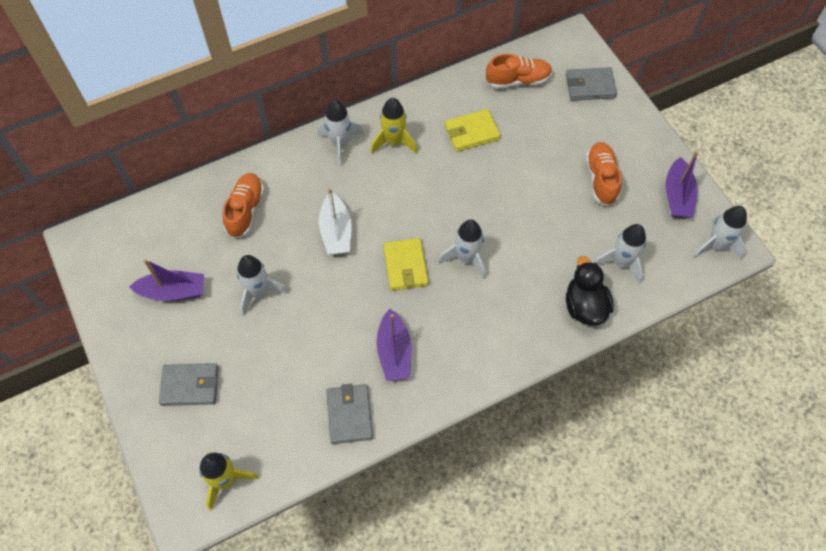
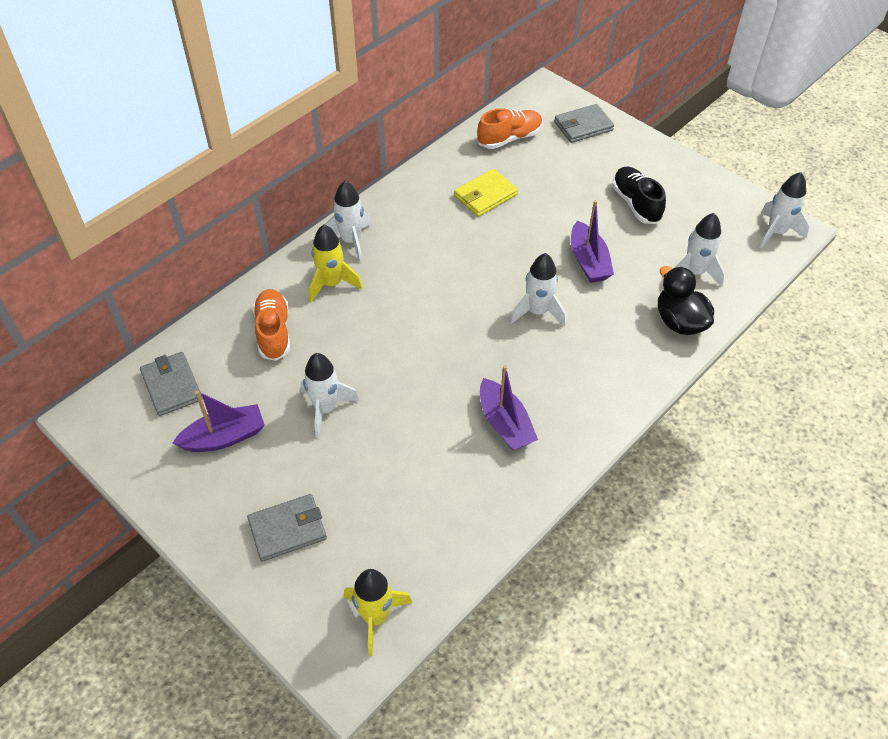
camera: 20 degrees left, 10 degrees down
(336, 232) = (385, 325): white boat -> none
(349, 415) = (486, 501): grey wallet -> grey wallet (172, 386)
(394, 142) = (408, 224): yellow rocket -> yellow rocket (332, 284)
(405, 266) = (476, 337): yellow wallet -> none
(601, 179) = (636, 204): orange shoe -> black shoe
(677, 196) = (716, 199): purple boat -> purple boat (588, 261)

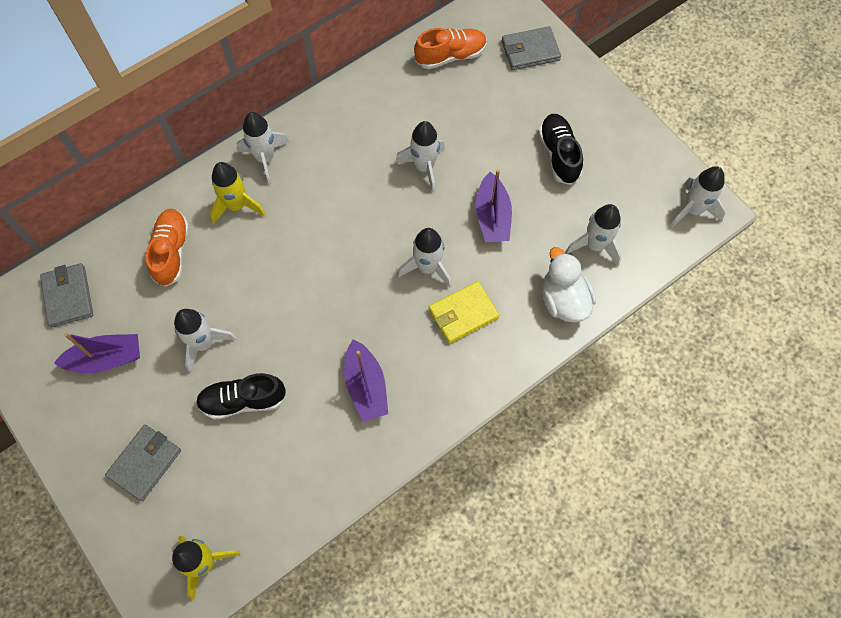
camera: 10 degrees right, 15 degrees up
(287, 529) = (145, 463): grey wallet -> grey wallet turned 45 degrees counterclockwise
(380, 455) = (243, 400): none -> black shoe
(485, 195) = (409, 123): yellow wallet -> yellow wallet (463, 313)
(510, 229) = (424, 167): none -> white rocket
(679, 322) = (563, 300): black duck -> white duck

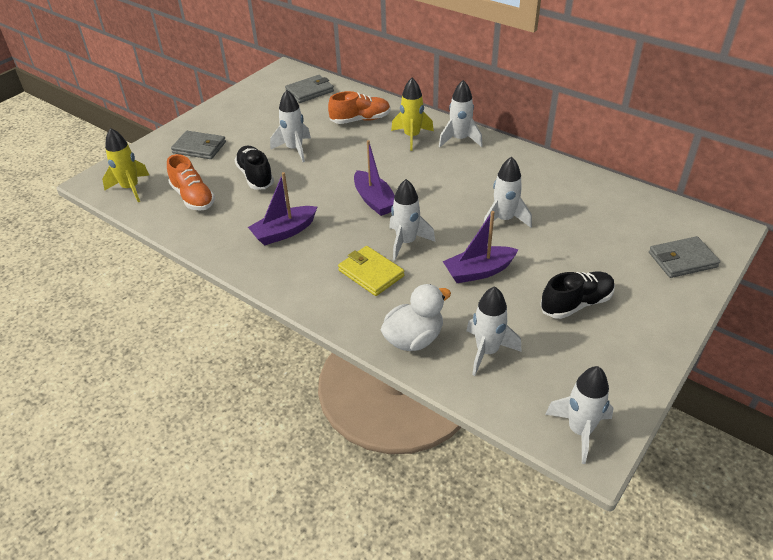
camera: 75 degrees right, 25 degrees down
(106, 359) = (270, 115): purple boat -> purple boat (374, 200)
(450, 56) = (631, 210): orange shoe -> orange shoe (193, 197)
(530, 51) = (682, 260): grey wallet -> grey wallet turned 75 degrees counterclockwise

